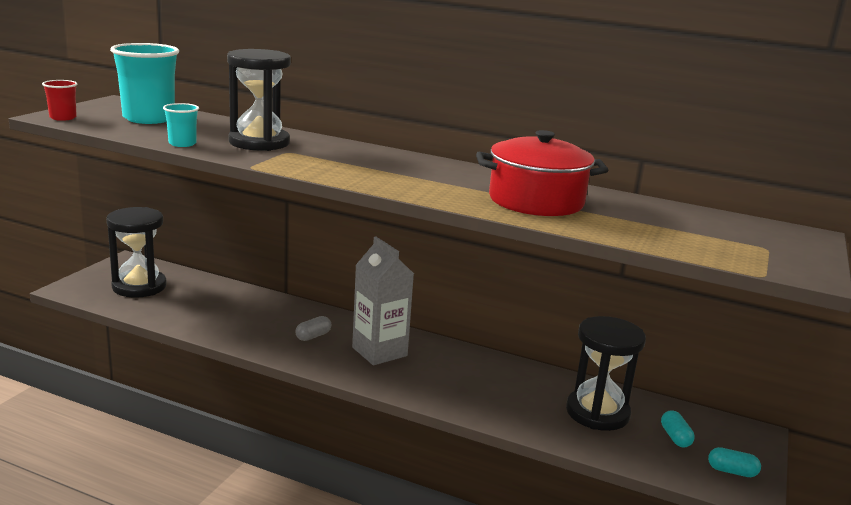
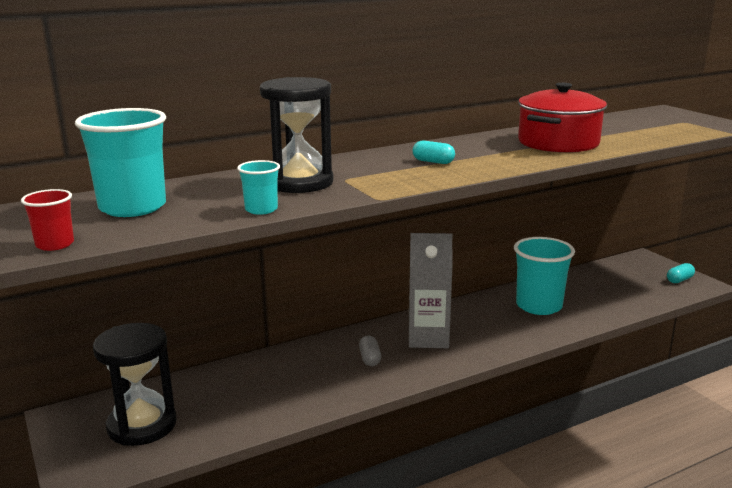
camera: 50 degrees left, 0 degrees up
(521, 391) = (539, 306): none -> turquoise cup
(597, 413) = (586, 292): black hourglass -> none
(675, 437) = (633, 280): turquoise capsule -> turquoise capsule (433, 162)

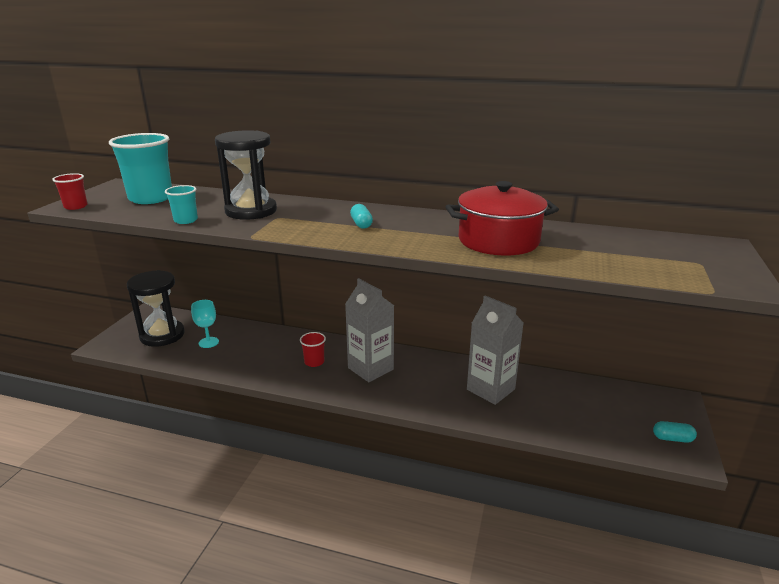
camera: 45 degrees right, 5 degrees up
(220, 401) = (208, 342): none -> turquoise goblet
(370, 359) = (314, 362): grey capsule -> red cup
(539, 306) = (490, 389): turquoise cup -> grey carton

